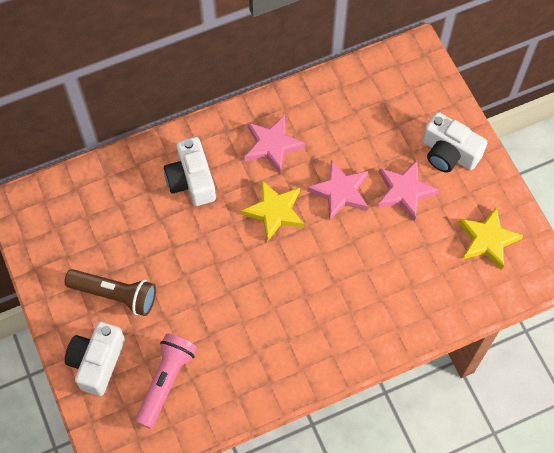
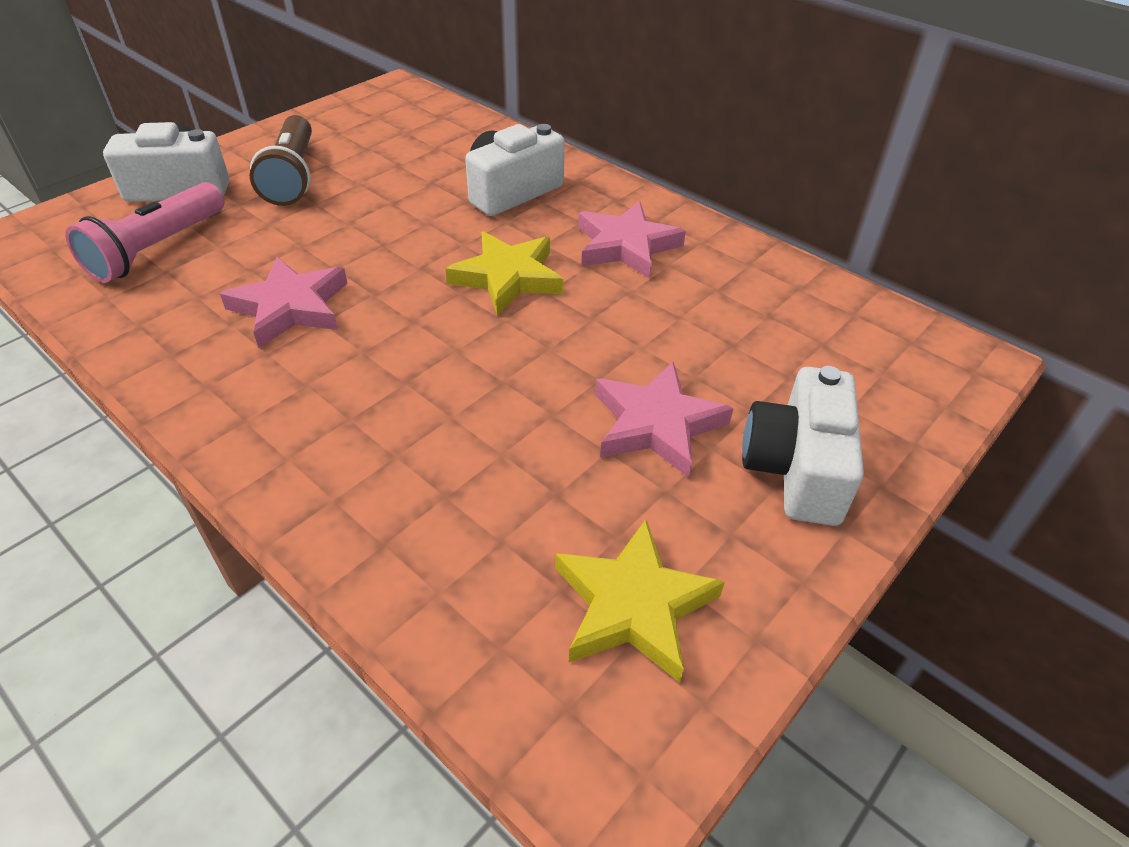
camera: 65 degrees right, 20 degrees down
(166, 381) = (157, 249): pink flashlight -> pink flashlight turned 120 degrees clockwise
(340, 192) = (594, 339): pink star -> pink star (290, 307)

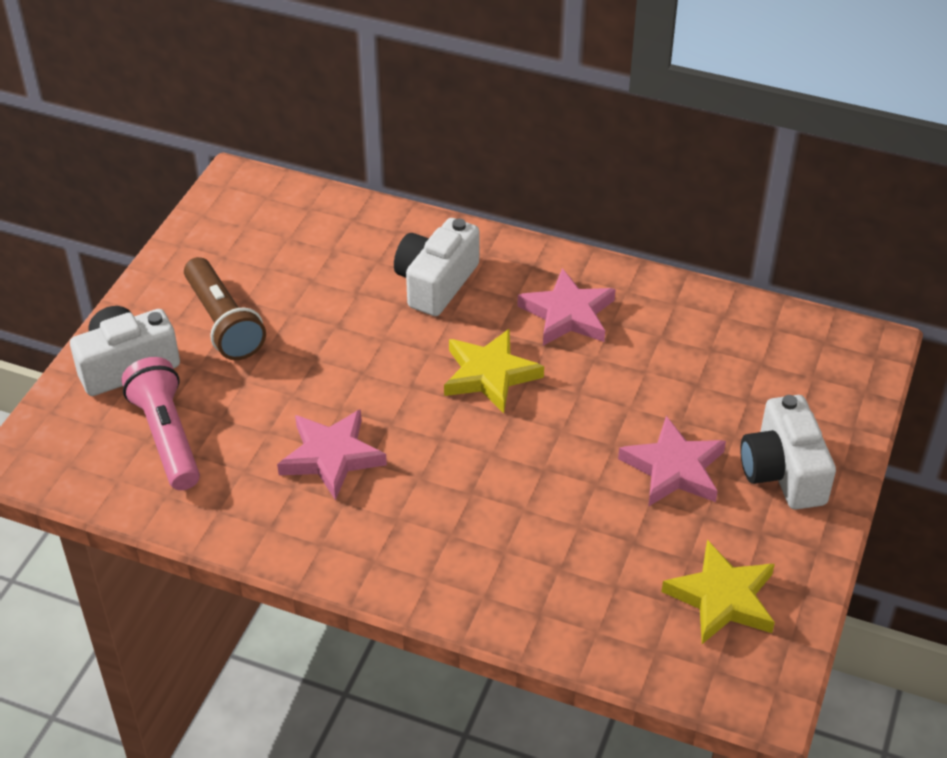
camera: 20 degrees left, 0 degrees up
(157, 249) = (167, 436): pink flashlight -> pink flashlight turned 150 degrees clockwise

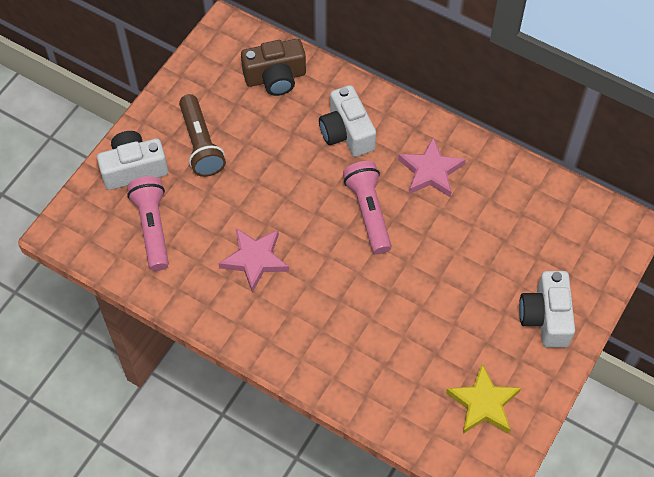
camera: 10 degrees right, 15 degrees up
(319, 231) = (275, 77): none -> brown camera
(436, 283) = (347, 132): white camera -> white camera turned 60 degrees counterclockwise
(489, 375) = (368, 212): yellow star -> pink flashlight
(674, 468) = (474, 303): pink star -> none

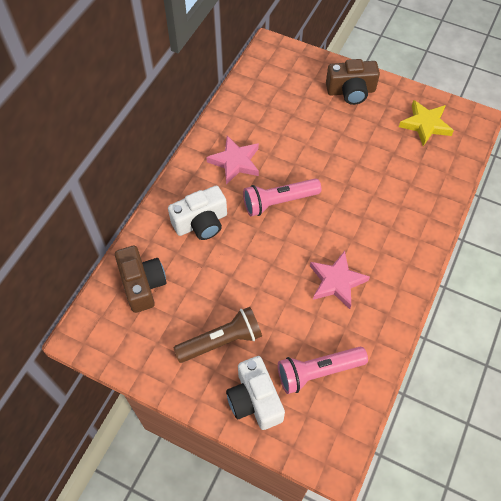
camera: 95 degrees left, 0 degrees up
(546, 317) = (351, 91): white camera -> brown camera

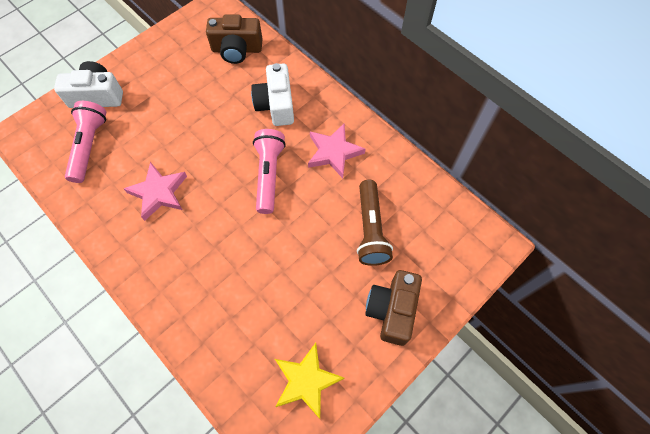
camera: 110 degrees right, 5 degrees up
(221, 341) = (157, 88): brown flashlight -> brown flashlight (370, 229)

